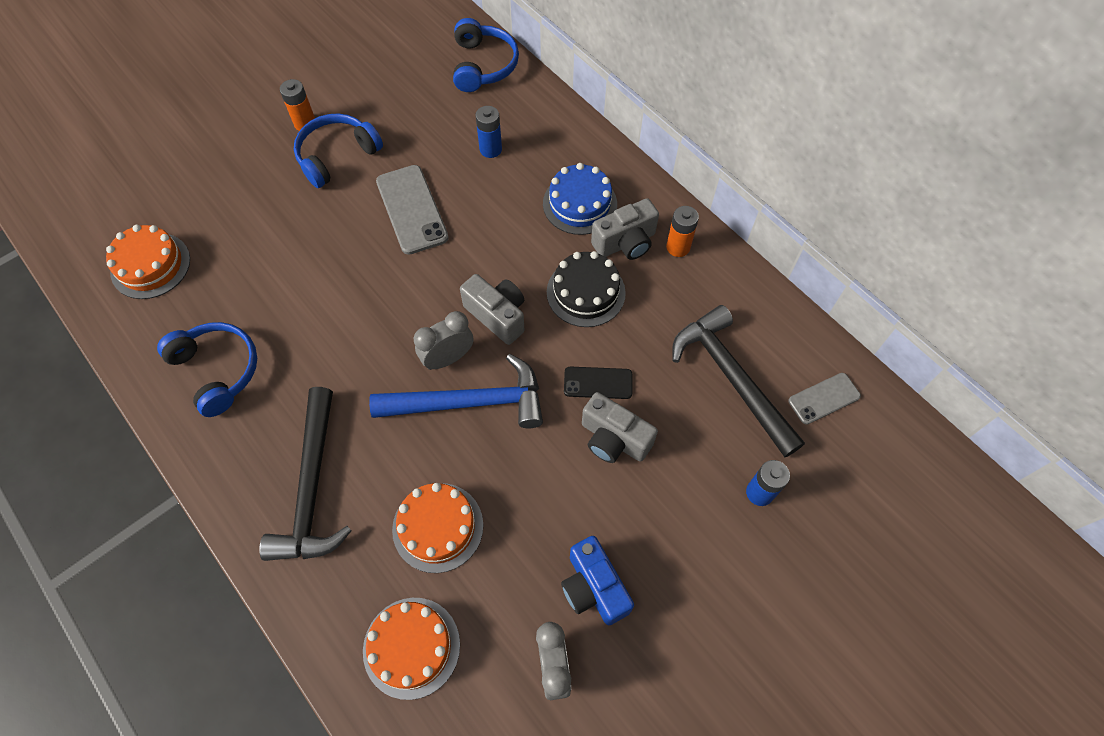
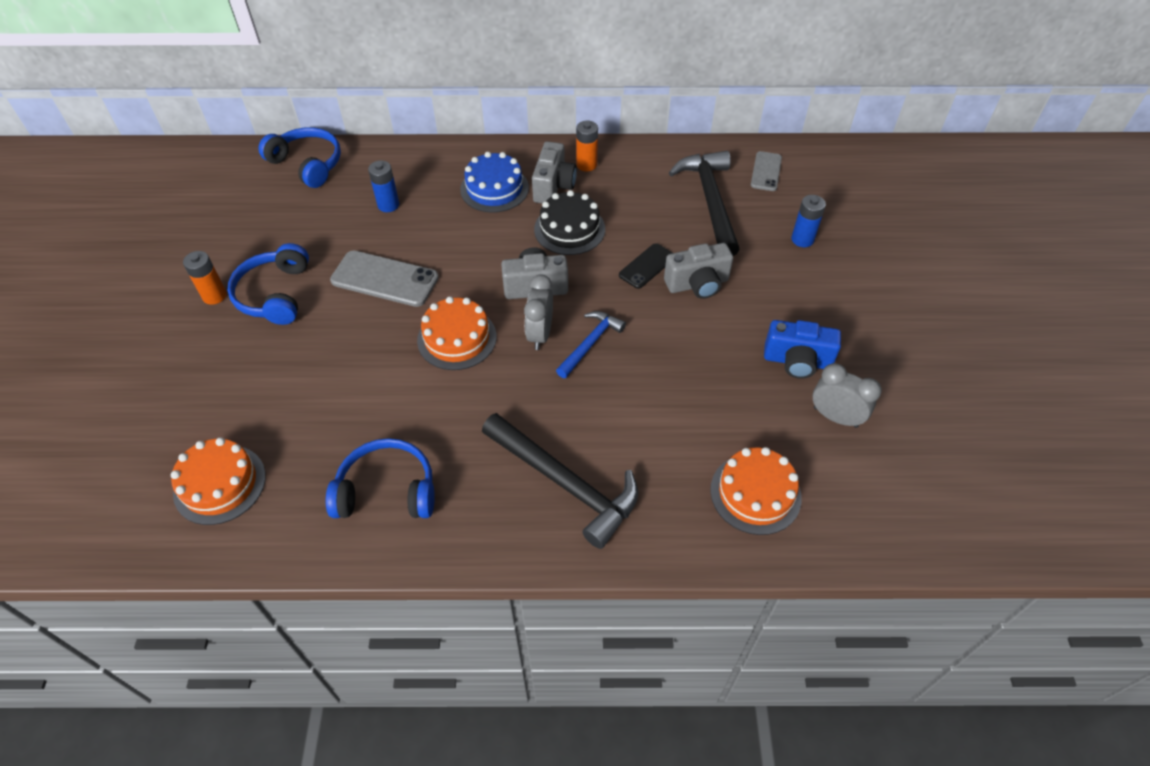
camera: 50 degrees left, 10 degrees down
(438, 527) = (673, 421): orange cake -> orange cake (457, 338)
(470, 402) = (590, 343): blue hammer -> blue hammer, size x0.57
(732, 378) = (710, 201): black hammer -> black hammer turned 75 degrees clockwise

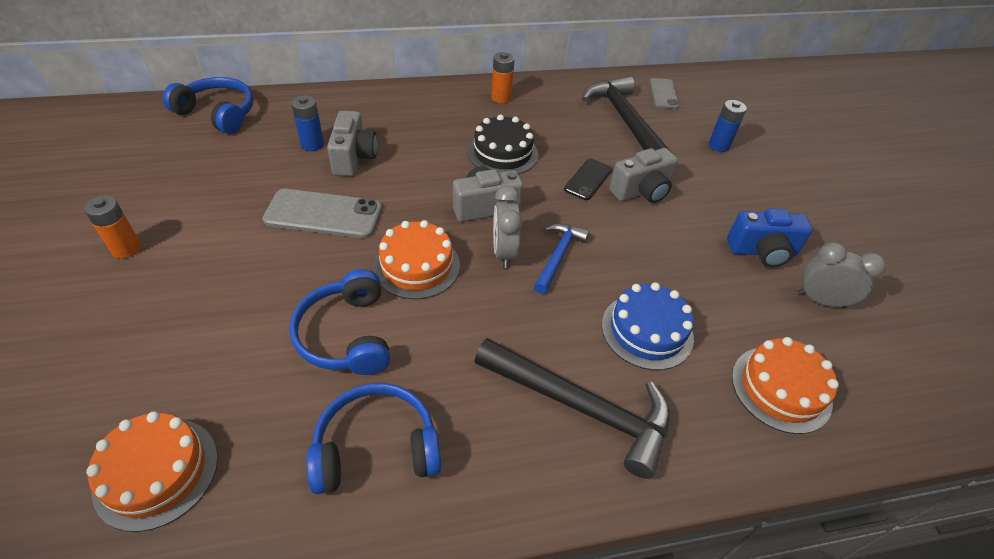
camera: 15 degrees left, 5 degrees down
(275, 294) = (199, 240): blue headphones -> blue headphones (346, 335)
(494, 188) = (418, 123): blue cake -> blue cake (647, 331)
(553, 186) = (475, 117): grey camera -> grey camera (354, 157)

